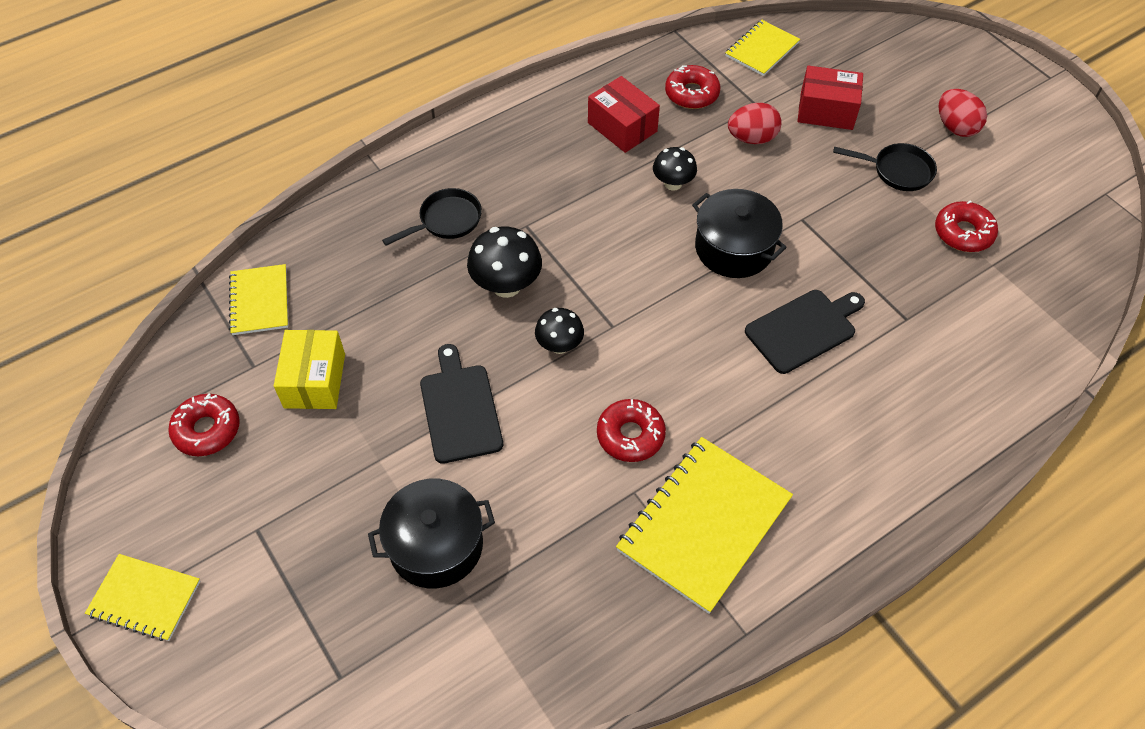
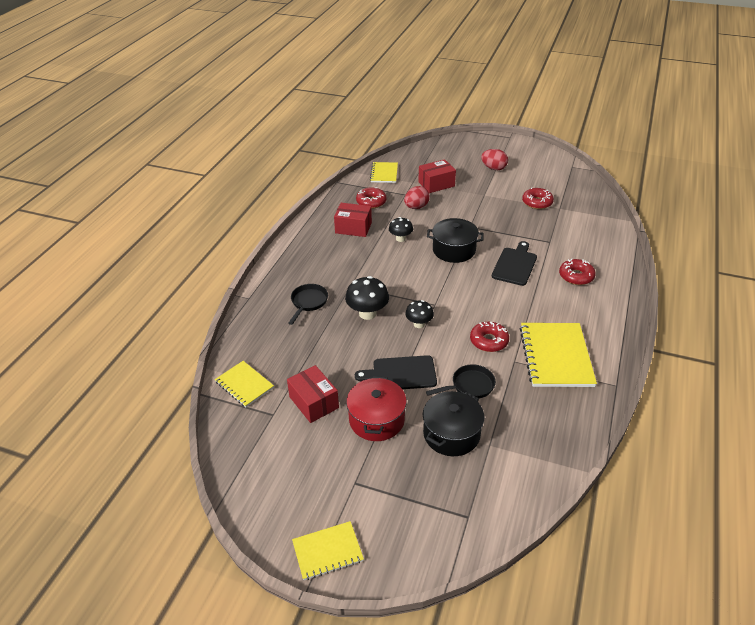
camera: 35 degrees left, 15 degrees down
(207, 430) = (278, 456): red donut -> red donut (576, 276)
(314, 380) = (314, 402): yellow box -> red box
(364, 458) = (376, 420): none -> red pot
(460, 409) = (401, 373): black cutting board -> black cutting board turned 45 degrees counterclockwise
(897, 171) = (488, 193): black pan -> black pan (469, 386)

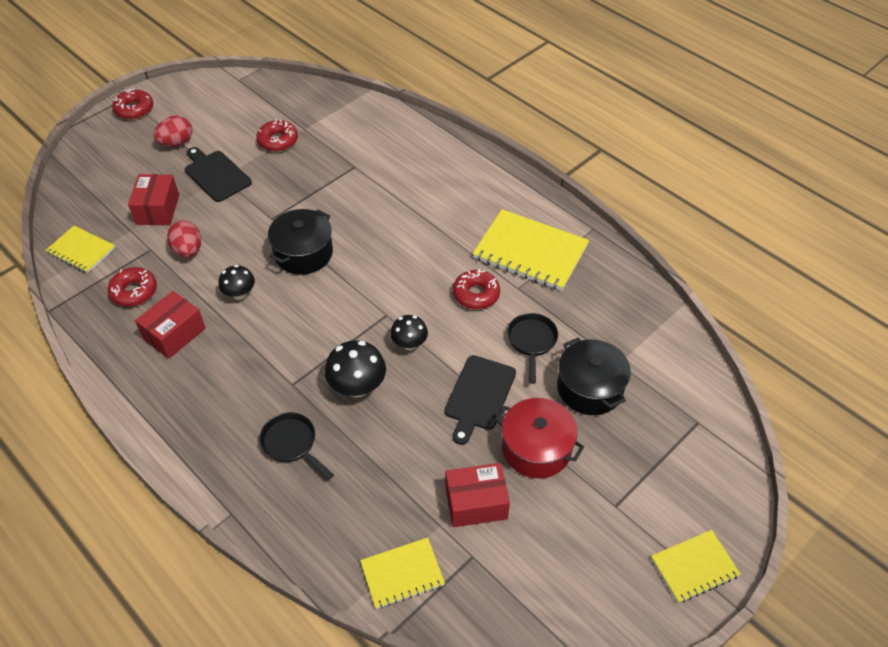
camera: 65 degrees left, 10 degrees up
(327, 551) = (694, 567): yellow notebook -> yellow notebook turned 60 degrees clockwise
(515, 265) = (371, 213): black cutting board -> black cutting board (216, 174)
(576, 276) = (425, 175): red donut -> red donut (134, 109)

